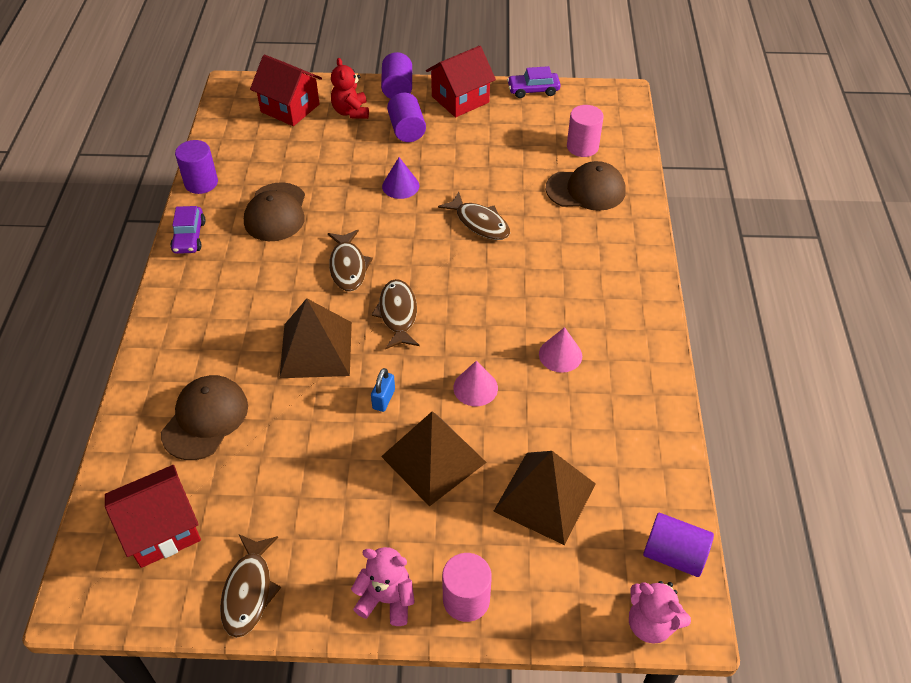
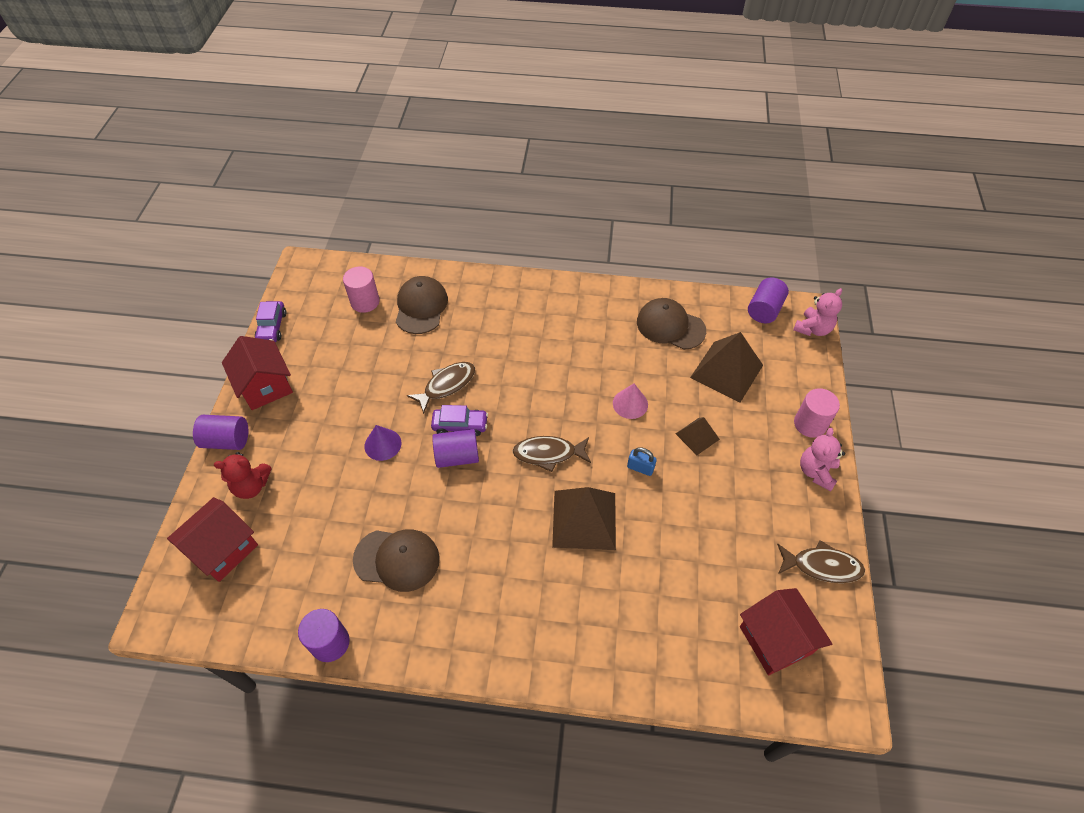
camera: 85 degrees left, 5 degrees up
(189, 237) = (417, 648): purple car -> purple car (460, 425)
(205, 419) = (660, 612): brown cap -> brown cap (670, 326)
(348, 267) = (485, 492): brown fish -> none
(407, 130) = (299, 435): purple cylinder -> purple cylinder (457, 456)
(433, 459) = (697, 436): brown pyramid -> brown pyramid, size x0.54
(560, 355) = (600, 347): pink cone -> none

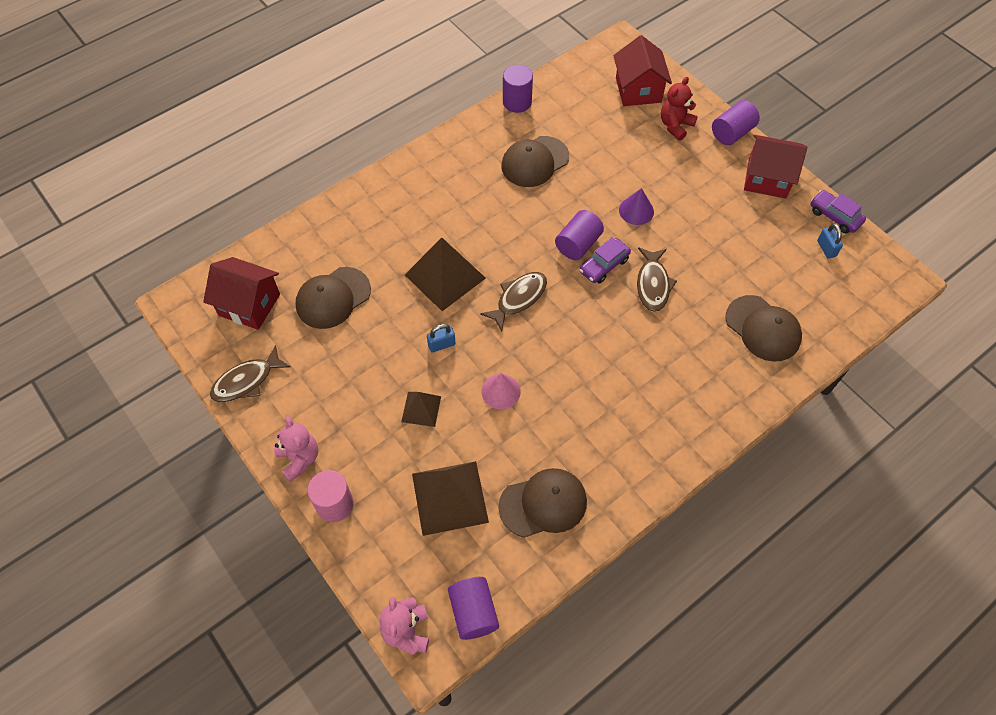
camera: 135 degrees right, 5 degrees up
(311, 315) = (826, 248): none -> blue padlock
(365, 302) = (808, 293): pink cylinder -> none
(694, 581) = (333, 298): none -> brown cap

